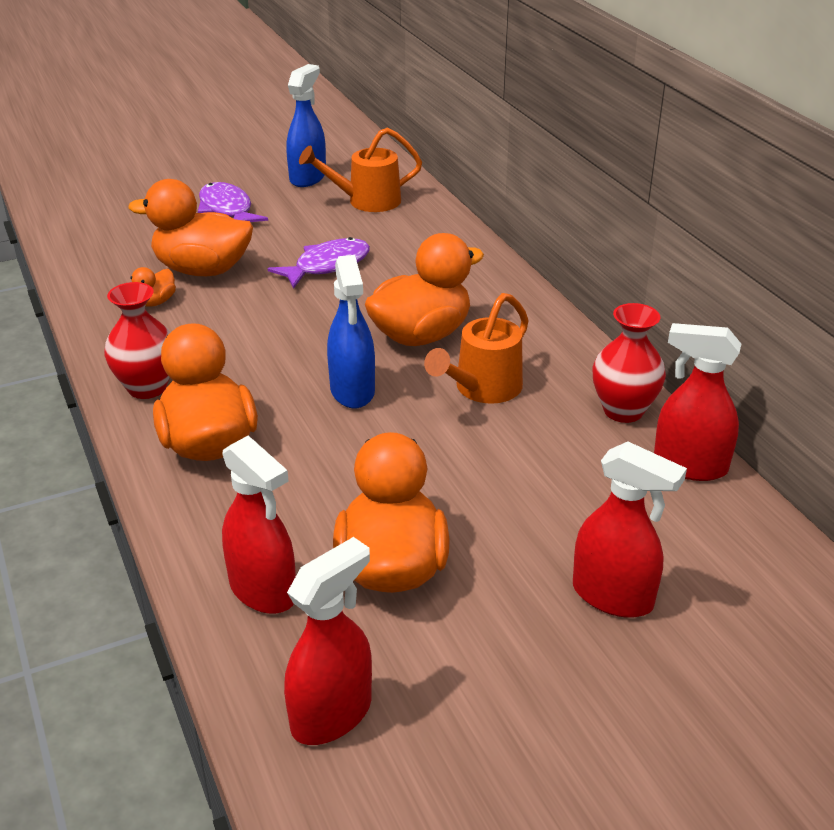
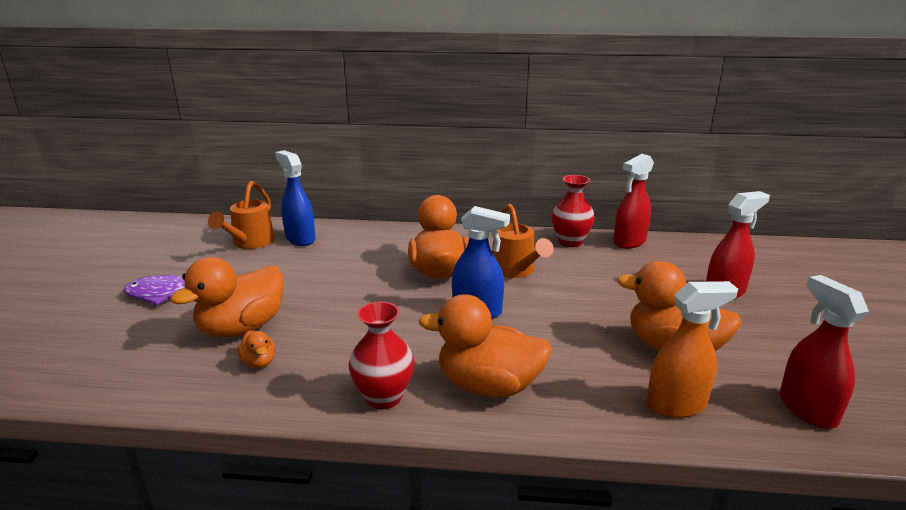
camera: 60 degrees left, 10 degrees down
(263, 590) = (677, 405): red spray bottle -> orange spray bottle
(308, 177) = (179, 252): blue spray bottle -> blue spray bottle (300, 239)
(327, 266) = (312, 278): purple fish -> none

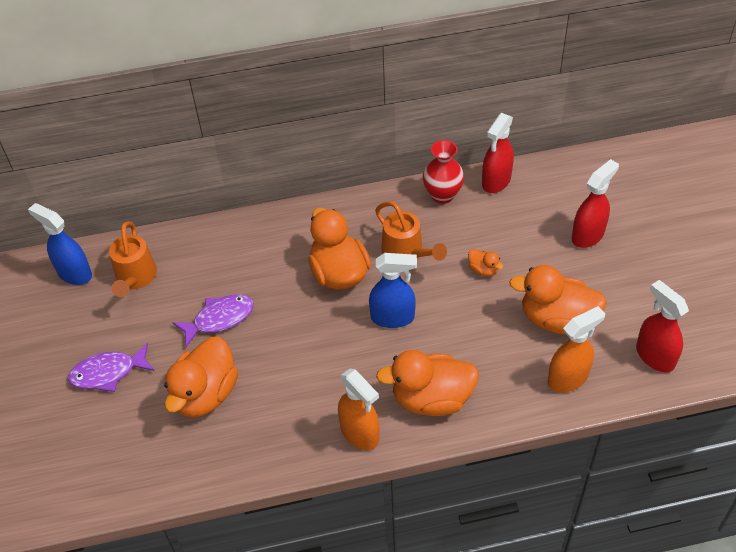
camera: 15 degrees left, 25 degrees up
(259, 362) = (244, 427): orange duck -> orange duck (483, 270)
(300, 239) = (181, 258): blue spray bottle -> blue spray bottle (74, 273)
(301, 279) = (219, 319): none -> purple fish
(383, 397) = (360, 433): red vase -> orange spray bottle

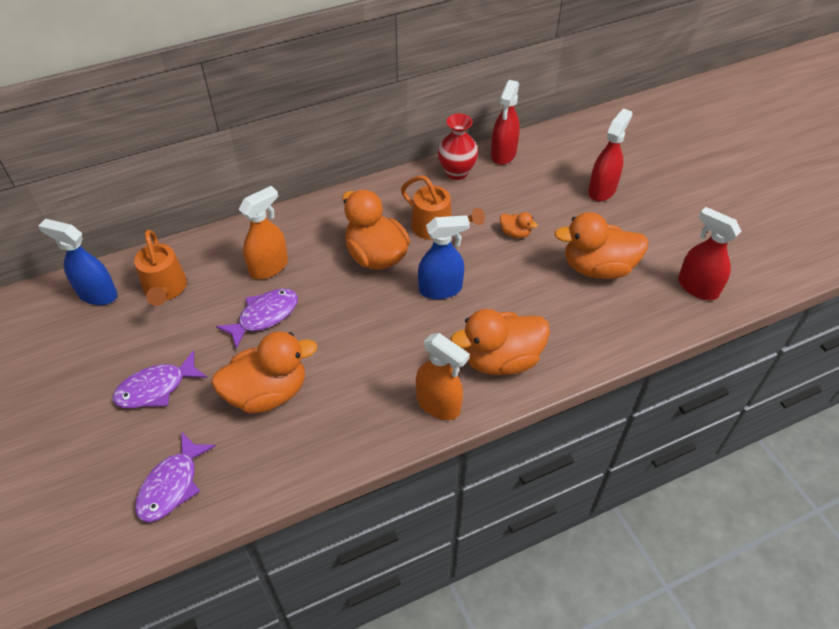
camera: 15 degrees left, 0 degrees up
(103, 465) = (172, 485): none -> purple fish
(205, 394) = (267, 393): orange duck -> orange duck turned 120 degrees counterclockwise
(568, 378) = (625, 319): orange spray bottle -> orange spray bottle (269, 267)

